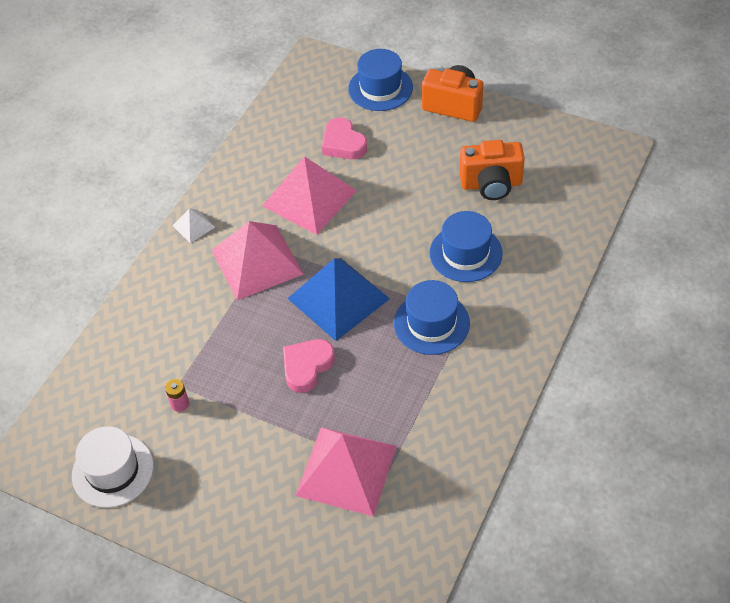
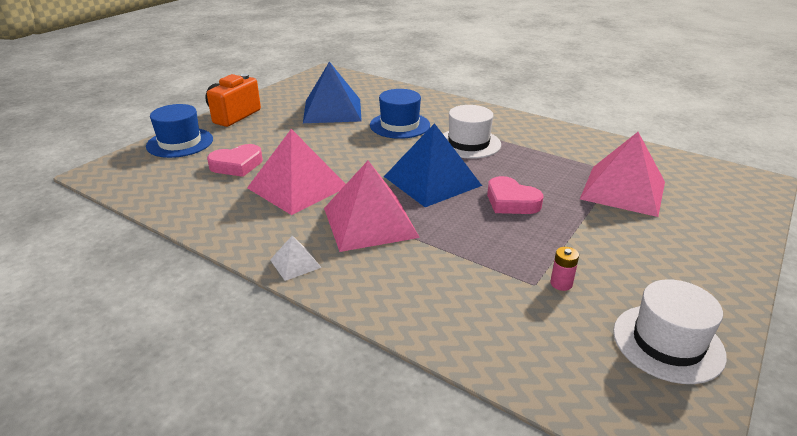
camera: 85 degrees left, 20 degrees down
(431, 323) = (468, 143): blue hat -> white hat
(491, 184) = (332, 110): orange camera -> blue pyramid

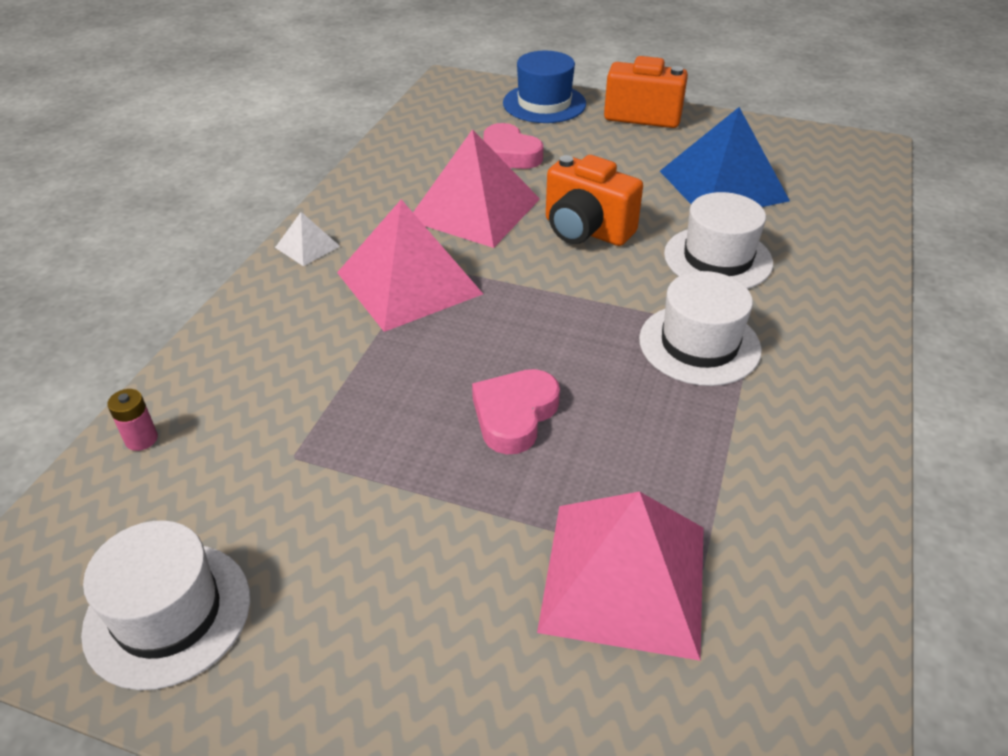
camera: 75 degrees right, 10 degrees up
(350, 154) = (586, 231): none -> orange camera
(399, 125) = (718, 258): blue hat -> white hat
(432, 181) = (544, 321): blue pyramid -> none
(561, 283) = (298, 486): pink battery -> pink battery (141, 439)

